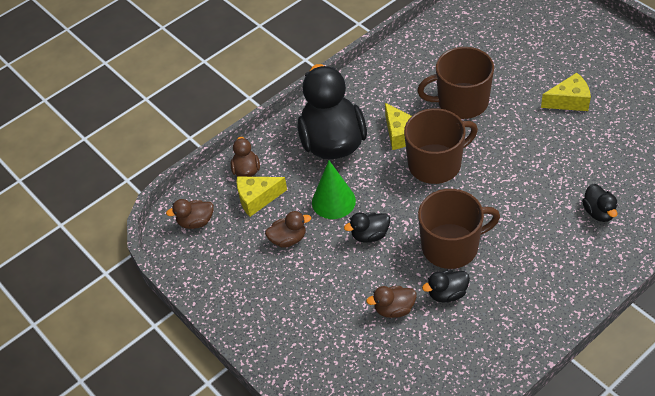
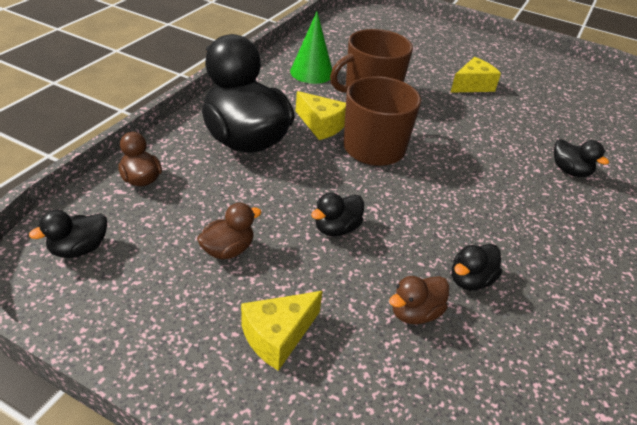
camera: 30 degrees left, 10 degrees down
(196, 222) = (79, 249): brown duck -> black duck
(257, 199) = (166, 208): yellow cheese -> yellow cheese (278, 336)
(333, 201) = (272, 198): green cone -> green cone (311, 72)
(451, 246) = (442, 226): brown mug -> none

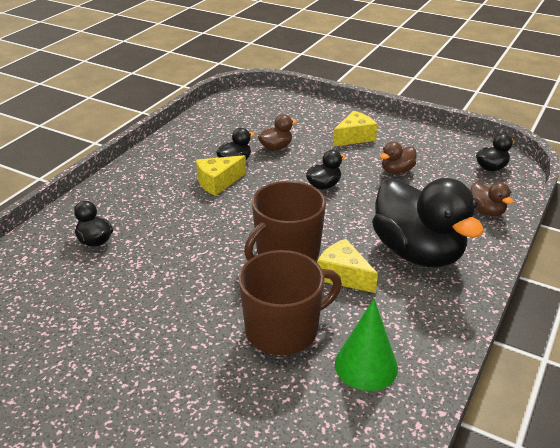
camera: 175 degrees left, 5 degrees down
(472, 85) = (130, 361): yellow cheese -> yellow cheese (218, 182)

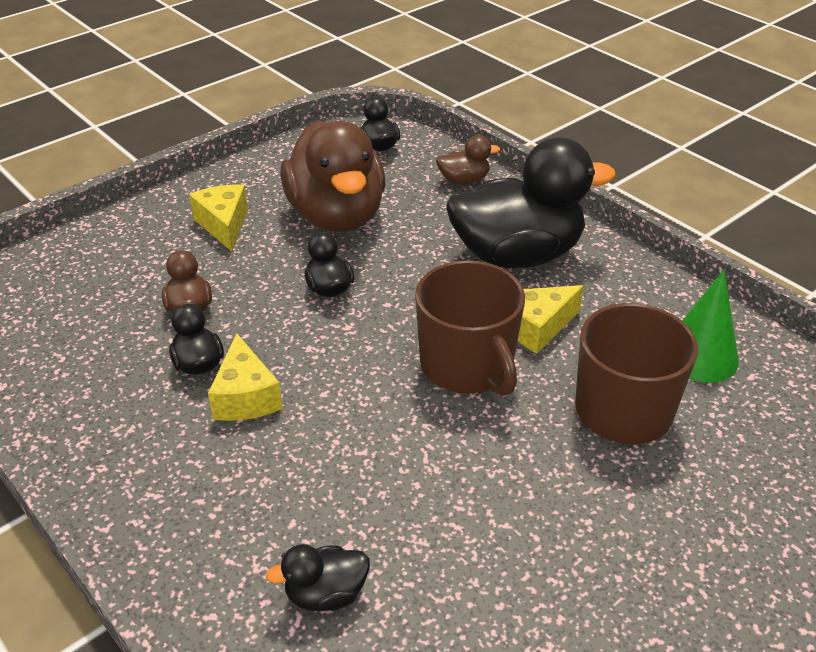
camera: 70 degrees left, 5 degrees up
(397, 171) = (336, 216): brown duck -> brown duck, size x2.32

